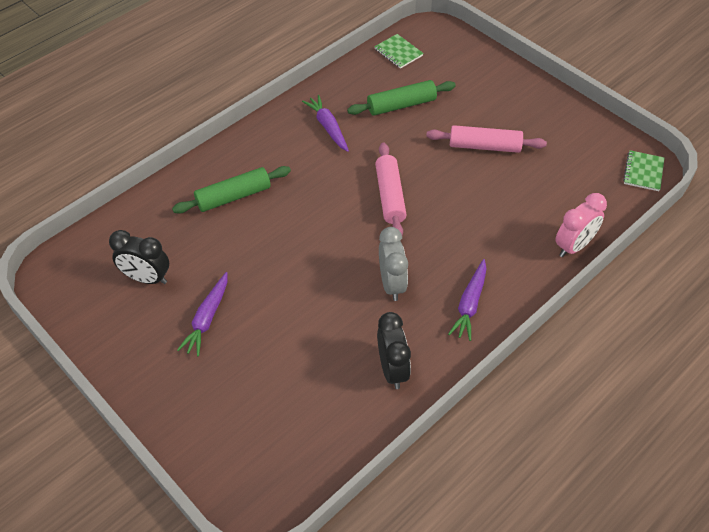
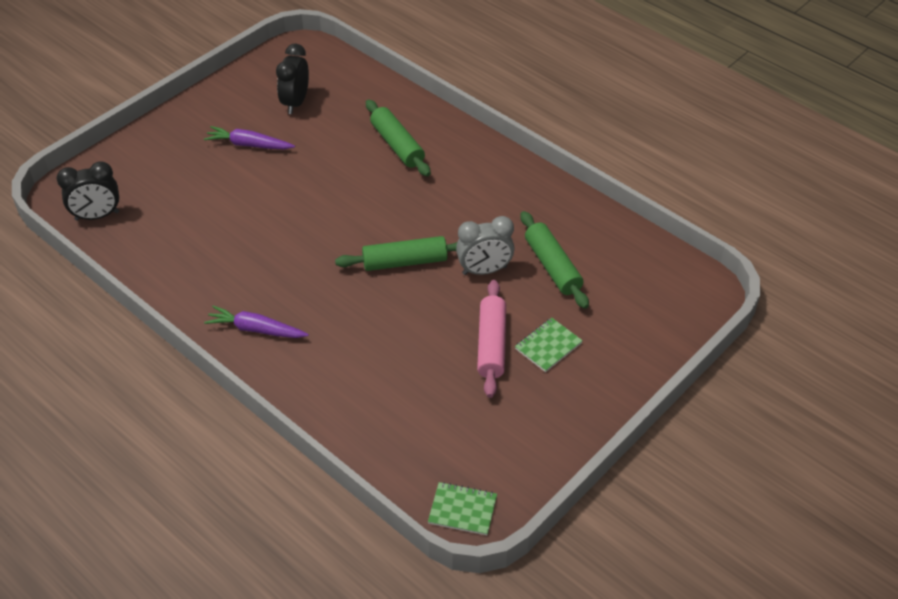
camera: 85 degrees right, 5 degrees down
(328, 127) = (505, 206): purple carrot -> none
(390, 196) = (405, 262): pink rolling pin -> green rolling pin
(392, 284) = (284, 267): grey clock -> grey clock (484, 270)
(392, 369) = (182, 272): black clock -> black clock (97, 216)
(398, 52) = (649, 261): green notebook -> green notebook (548, 346)
(573, 246) = (335, 425): pink clock -> none

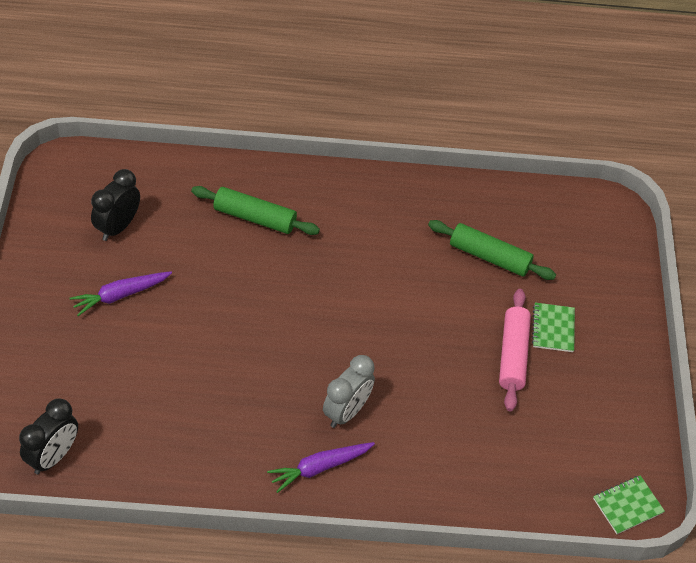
camera: 45 degrees left, 5 degrees up
(295, 103) = (117, 227): black clock -> black clock turned 60 degrees clockwise
(405, 262) = (374, 325): green rolling pin -> none
(484, 270) = (443, 293): grey clock -> grey clock (346, 411)
(491, 344) = (512, 355): pink rolling pin -> pink rolling pin turned 45 degrees clockwise

